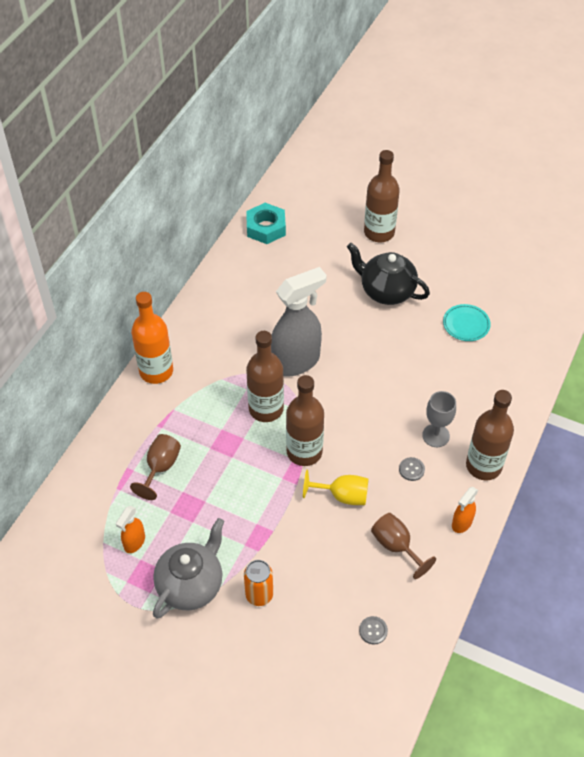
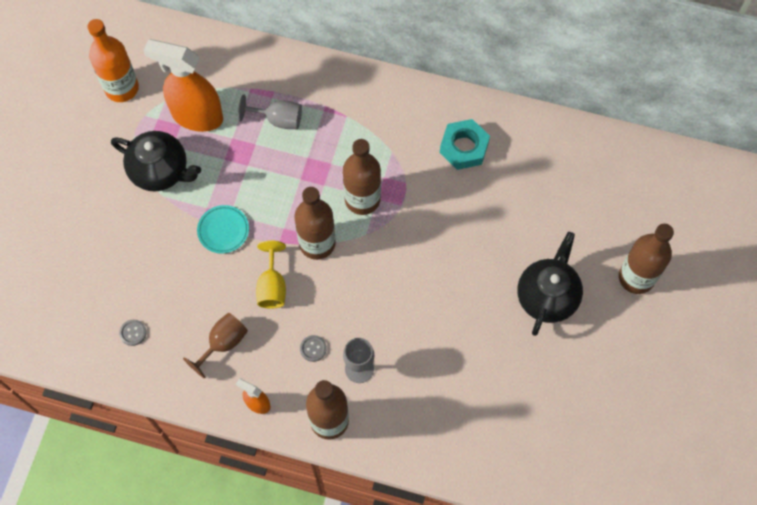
camera: 80 degrees right, 15 degrees up
(134, 542) = (196, 116): orange spray bottle -> orange spray bottle, size x2.16
(156, 371) = (389, 91): orange bottle -> orange bottle (122, 88)
(160, 467) = (278, 119): brown goblet -> grey goblet
(191, 585) = (160, 171): grey teapot -> black teapot
(259, 595) = (157, 229): orange can -> none
(266, 228) = (611, 156): turquoise nut -> turquoise nut (464, 147)
(296, 362) = (427, 218): grey spray bottle -> none
(466, 325) = (517, 388): turquoise plate -> turquoise plate (223, 230)

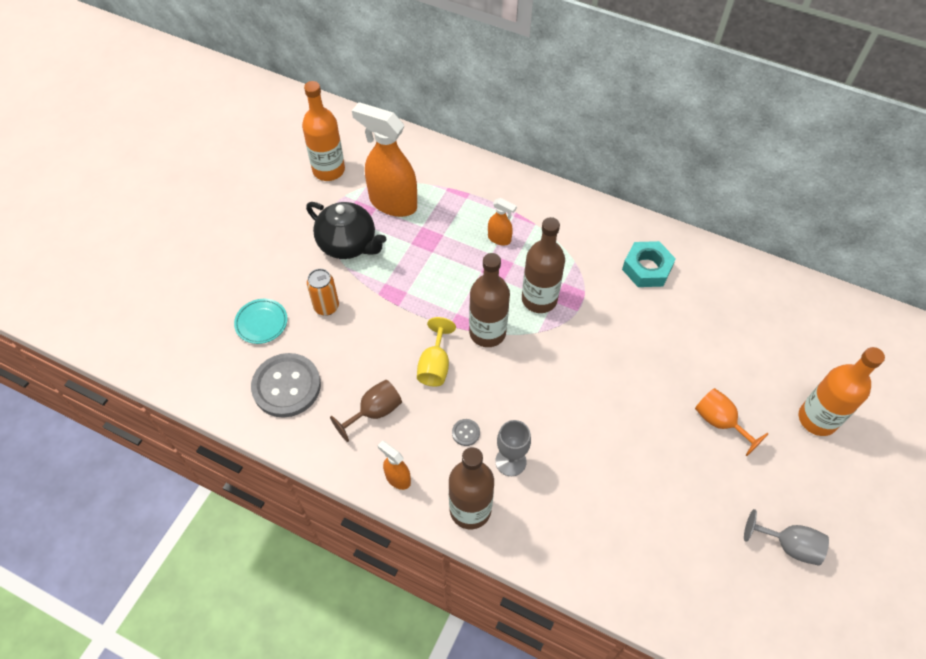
camera: 10 degrees right, 10 degrees down
(133, 333) = (286, 386): grey button -> grey button, size x2.49
(153, 243) = (326, 307): none -> orange can
(223, 230) = (397, 306): turquoise plate -> turquoise plate (261, 323)
(278, 119) = (469, 217): grey goblet -> grey goblet (789, 545)
(313, 139) = (499, 239): none -> orange spray bottle
(547, 296) = (719, 422): black teapot -> orange goblet
(636, 277) = (817, 419): brown bottle -> orange bottle

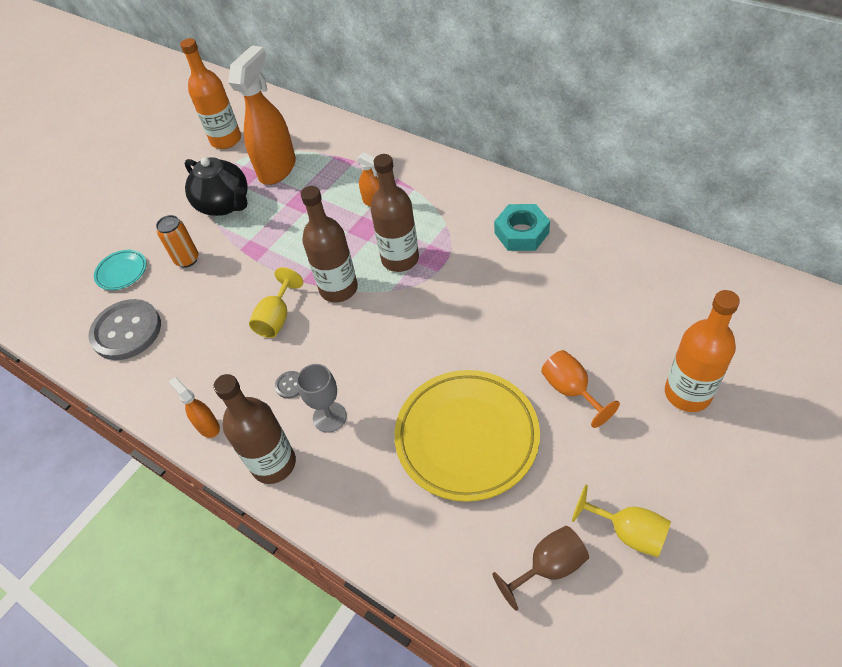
camera: 15 degrees right, 5 degrees down
(374, 412) = (204, 359): brown goblet -> brown goblet (549, 567)
(392, 203) = (277, 168): orange spray bottle -> orange spray bottle turned 75 degrees clockwise
(638, 472) = (467, 437): none -> yellow plate
(789, 545) = (628, 532): grey goblet -> yellow goblet

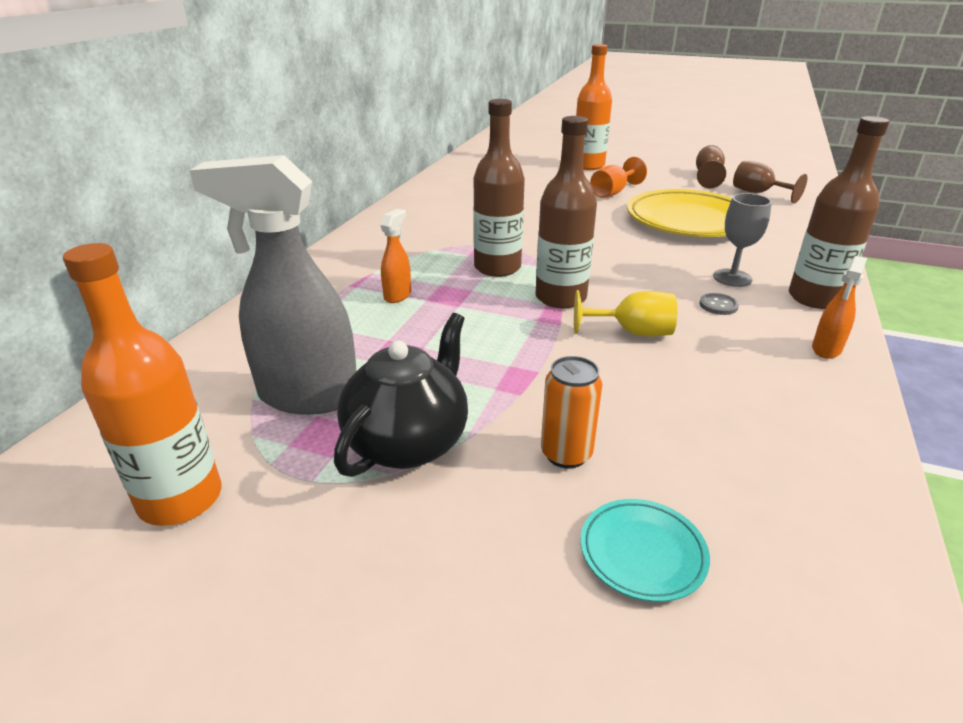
camera: 110 degrees left, 20 degrees down
(126, 331) = (767, 485): grey button -> none
(277, 168) = (307, 396): orange spray bottle -> grey spray bottle
(521, 233) = (441, 216): turquoise nut -> none
(628, 532) = (707, 177): yellow goblet -> brown goblet

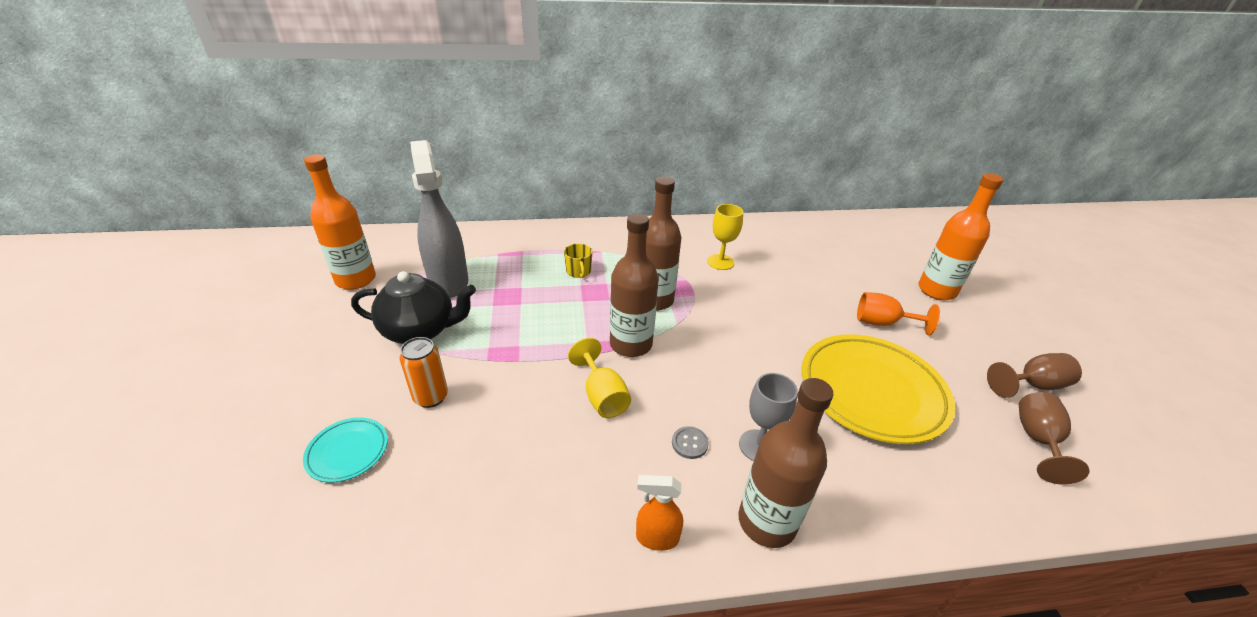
camera: 60 degrees right, 5 degrees up
(397, 295) = (578, 271): orange spray bottle -> yellow mug
(466, 222) = (720, 262): none -> yellow goblet

